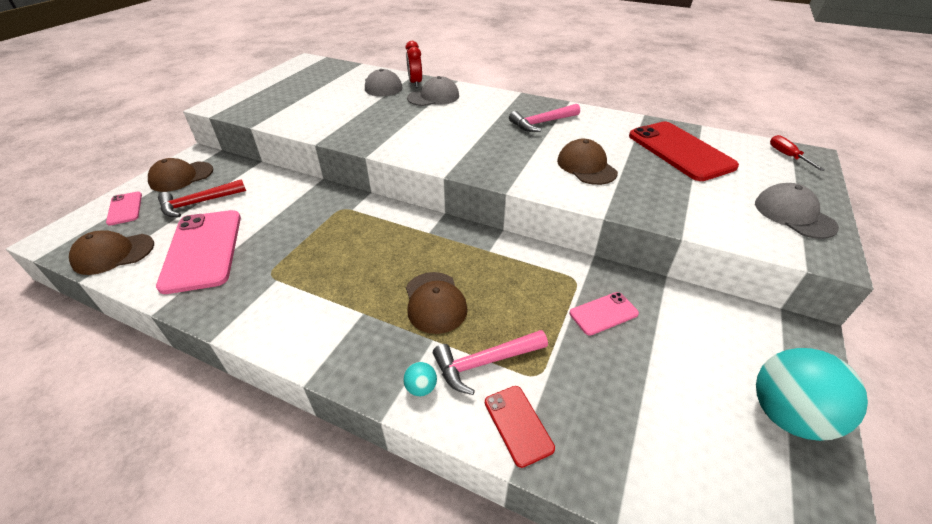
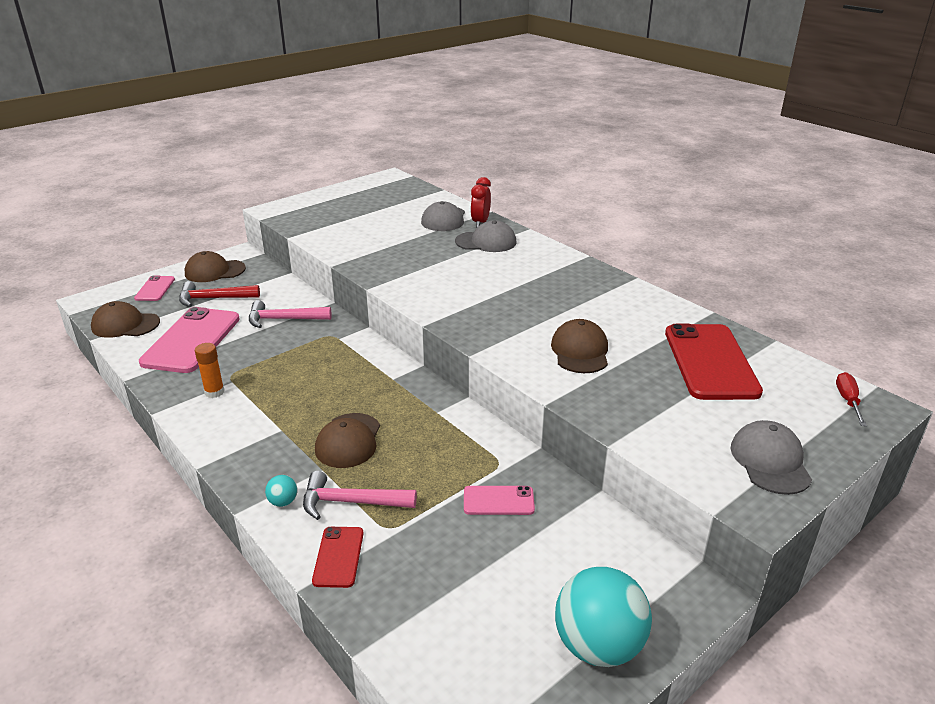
camera: 25 degrees right, 10 degrees down
(265, 296) = (214, 392): none -> orange glue stick
(542, 123) = (578, 295): pink hammer -> pink hammer (284, 319)

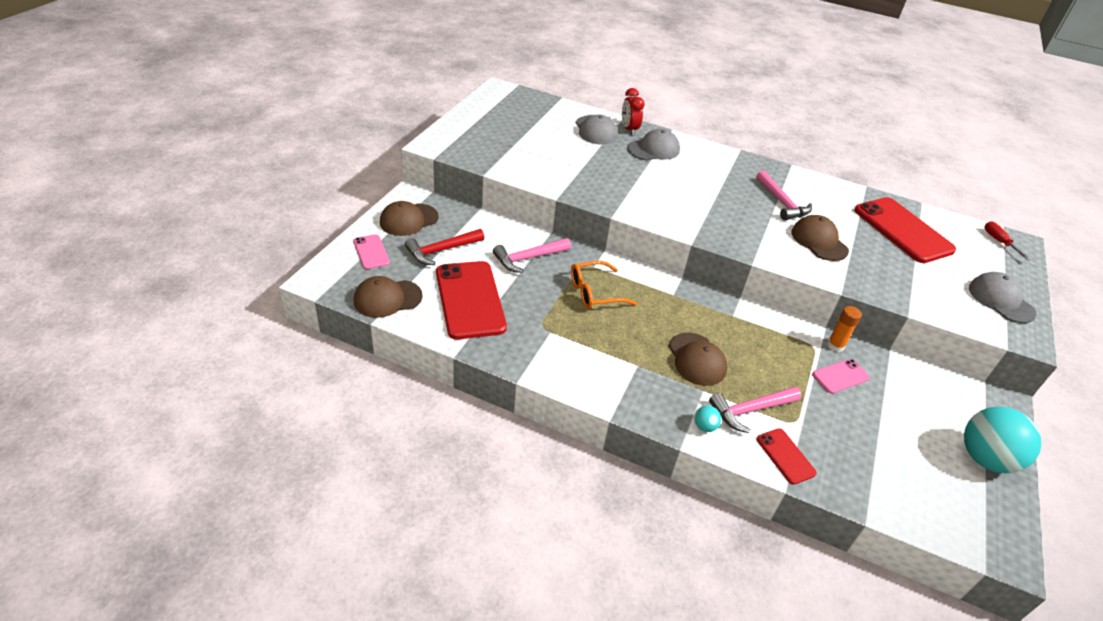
camera: 30 degrees left, 10 degrees up
(191, 340) = (470, 300): pink phone -> red phone
(214, 392) = (547, 346): orange glue stick -> orange glue stick (835, 345)
(313, 359) = (594, 292): none -> orange glasses
(578, 309) = (781, 202): none -> pink hammer

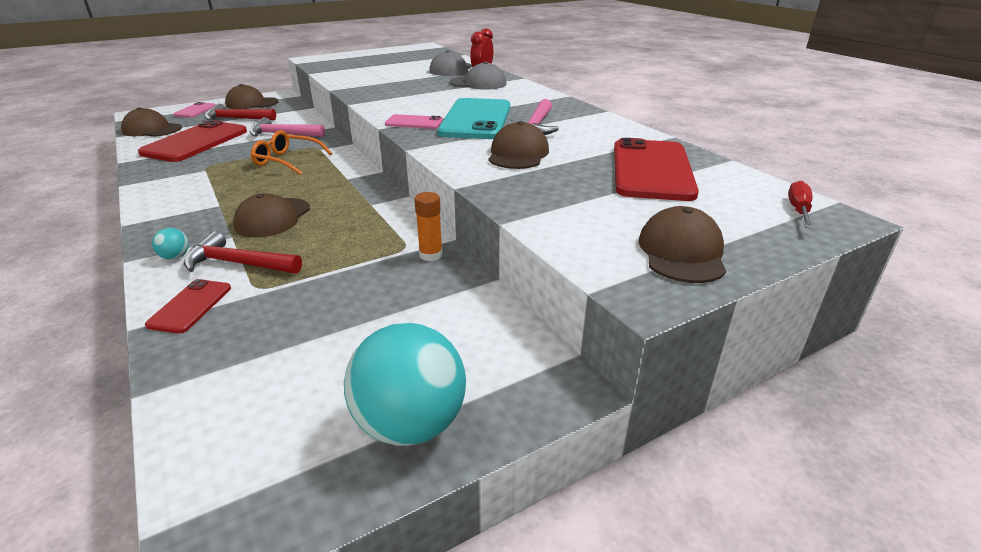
camera: 40 degrees right, 10 degrees down
(734, 207) = (476, 119): none -> turquoise phone
(750, 410) = (238, 264): pink hammer -> red hammer
(840, 376) = (384, 277): pink phone -> pink phone (414, 122)
(1001, 300) = (681, 252): grey cap -> brown cap

